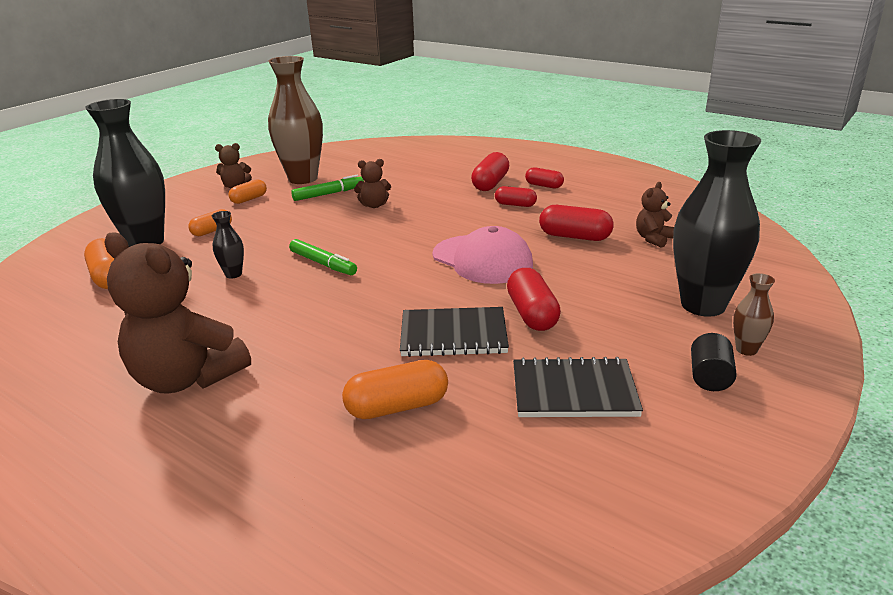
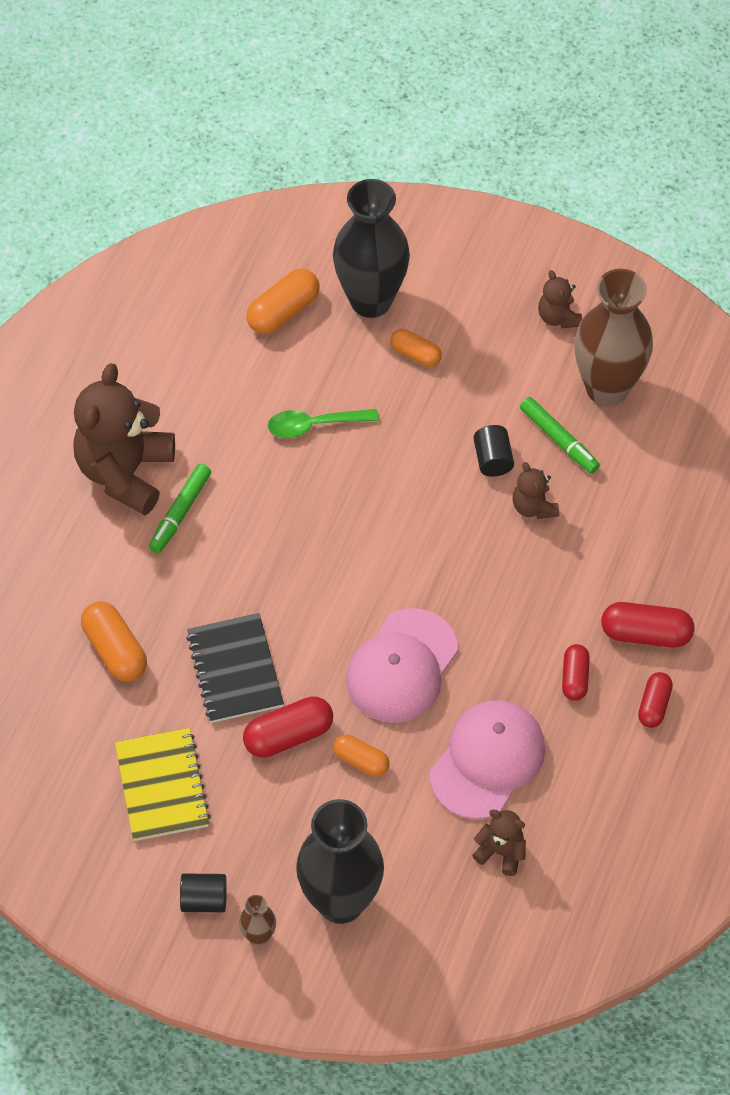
camera: 75 degrees right, 30 degrees up
(233, 274) = (315, 425): black vase -> green spoon
(249, 199) = (519, 352): orange capsule -> orange capsule (361, 760)
(323, 263) = (357, 504): green marker -> green marker (180, 512)
(326, 214) = (492, 459): none -> black cylinder
(574, 237) = (487, 760): red capsule -> pink cap
(574, 391) = (162, 786): black notebook -> yellow notebook

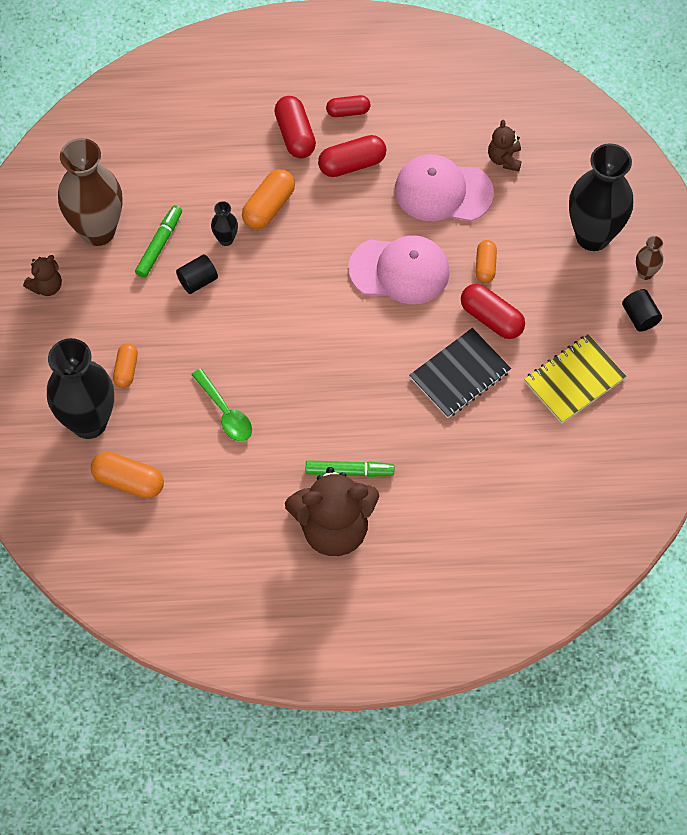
camera: 115 degrees left, 5 degrees up
(115, 650) = (487, 461): orange capsule -> orange capsule (269, 207)
(533, 507) = (226, 239): brown teddy bear -> black vase
(574, 678) = (352, 164): red capsule -> red capsule, size x1.56

